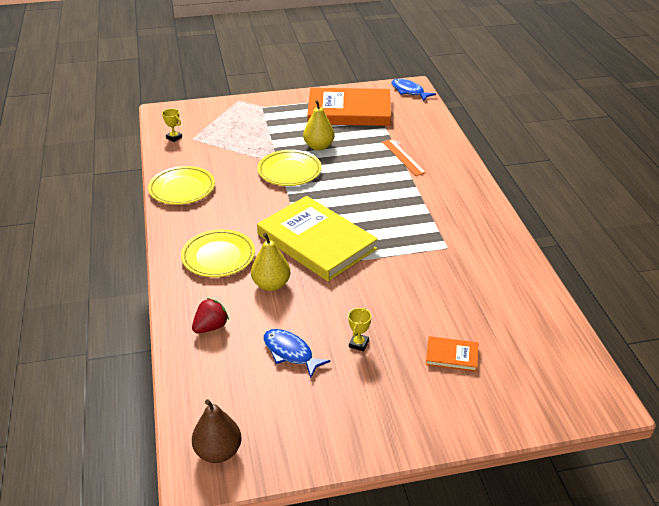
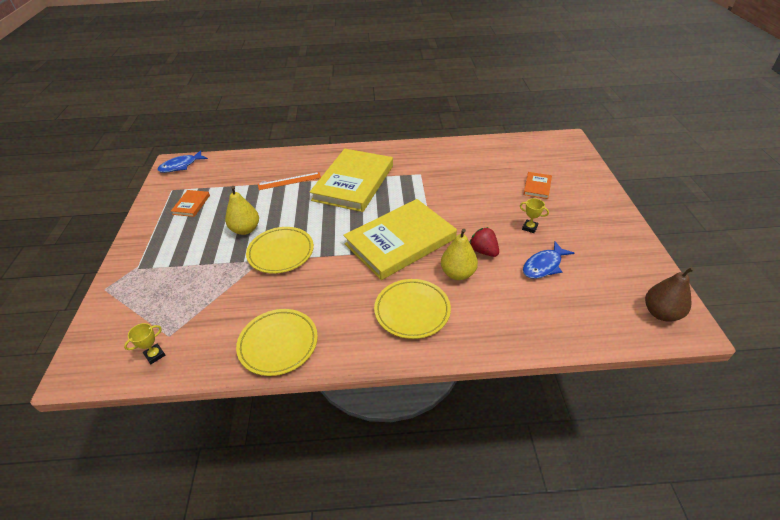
camera: 80 degrees left, 5 degrees up
(211, 327) = (516, 317): red strawberry -> red strawberry (483, 251)
(349, 111) = (191, 205): orange book -> orange book, size x0.42
(413, 199) = (353, 183): none -> yellow book

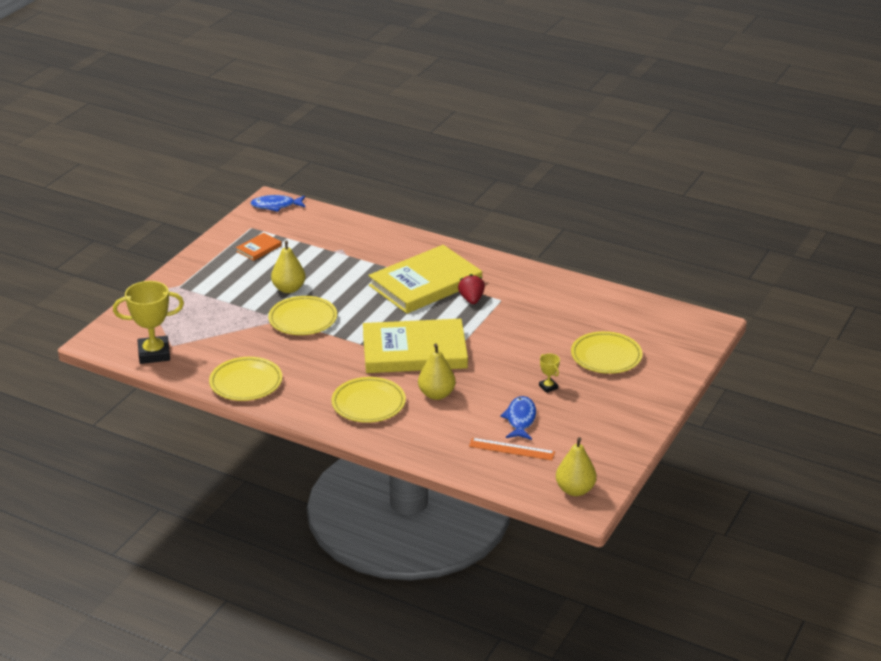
camera: 30 degrees right, 10 degrees down
(155, 355) = (154, 354): yellow trophy -> yellow trophy, size x2.19
(289, 181) = (365, 259): orange ruler -> orange ruler (511, 449)
(483, 251) = (480, 388): red strawberry -> red strawberry (471, 299)
(537, 187) = (606, 356): orange book -> yellow plate
(544, 265) = (520, 419): blue fish -> blue fish turned 105 degrees clockwise
(661, 313) = (575, 490): brown pear -> yellow pear

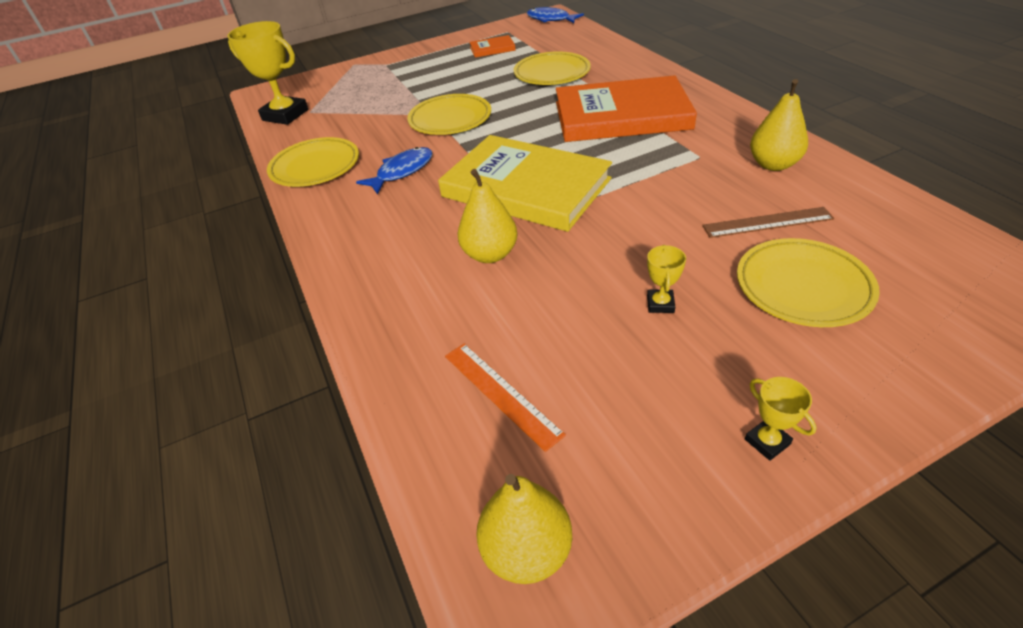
camera: 40 degrees right, 10 degrees up
(289, 289) = (474, 88): yellow pear -> yellow pear (773, 164)
(368, 404) = (398, 236): yellow plate -> yellow plate (552, 73)
(425, 283) = (621, 115): yellow book -> orange book
(471, 299) = (660, 146): red strawberry -> none
(520, 419) = (566, 343): blue fish -> blue fish (402, 171)
(567, 329) = (767, 222): none -> brown ruler
(633, 422) = (767, 442): none -> yellow trophy

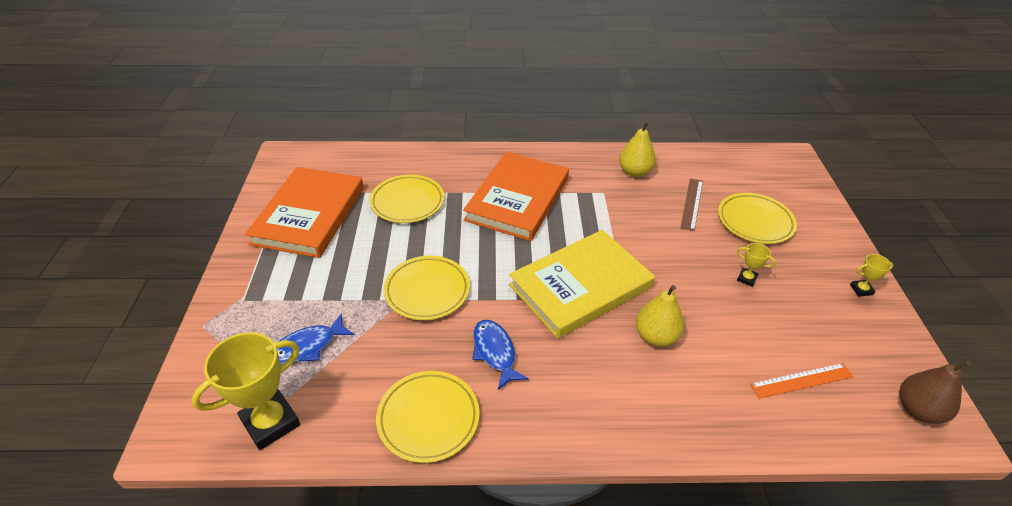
camera: 70 degrees left, 0 degrees up
(492, 49) = (309, 215): orange book -> orange book, size x2.40
(526, 550) = (918, 410): yellow pear -> brown pear
(550, 19) = (293, 159): blue fish -> blue fish (307, 346)

